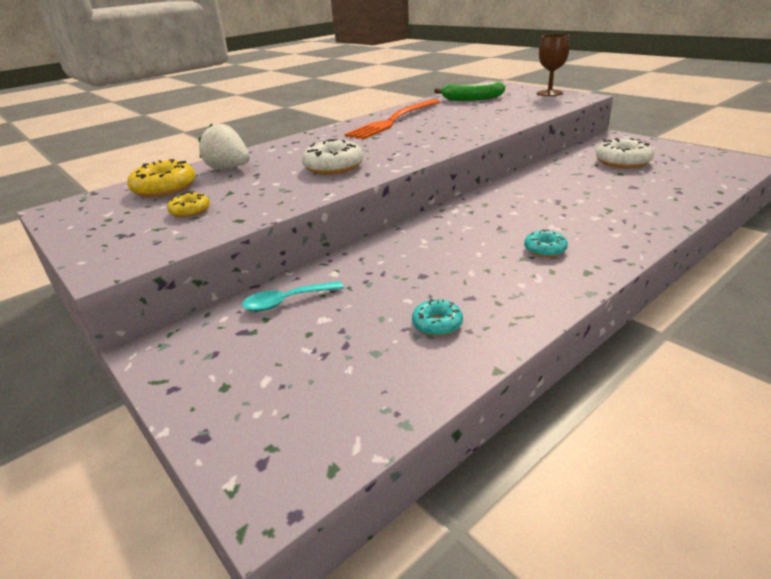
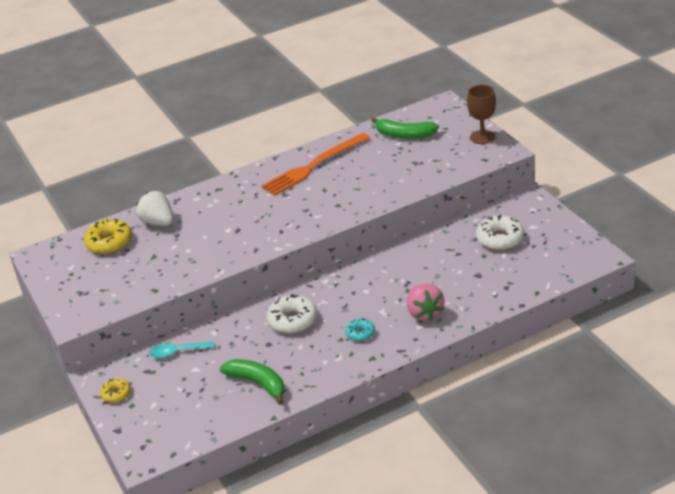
camera: 15 degrees right, 5 degrees up
(190, 211) = (125, 274): yellow donut -> yellow donut (116, 394)
(333, 167) = (235, 235): white donut -> white donut (292, 320)
(437, 324) = (258, 383): turquoise donut -> green banana
(608, 222) = (424, 313): none -> pink strawberry

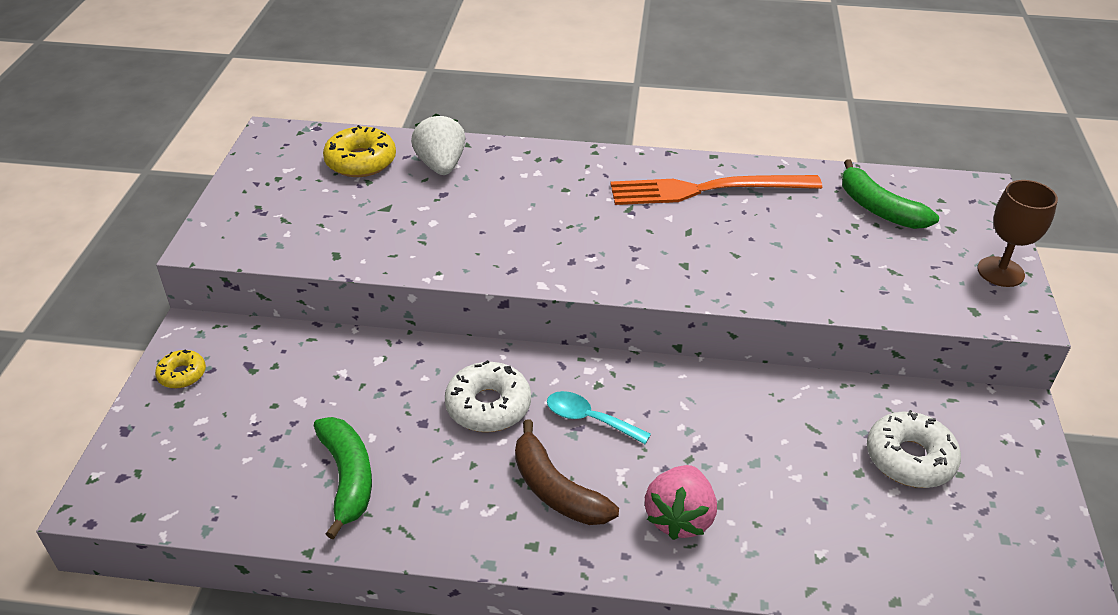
camera: 30 degrees right, 5 degrees up
(177, 352) = (308, 360): turquoise spoon -> turquoise spoon (589, 419)
(360, 333) = (556, 490): turquoise donut -> brown banana

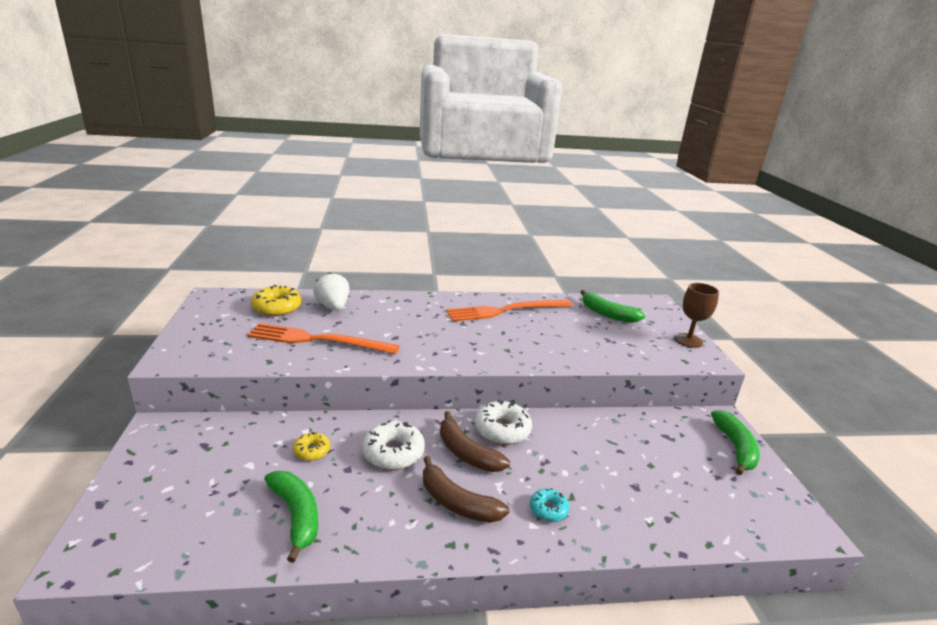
camera: 15 degrees left, 15 degrees down
(182, 374) = (149, 457): yellow donut -> yellow donut (312, 451)
(408, 224) = (318, 340): none -> orange fork
(589, 419) = (466, 453): turquoise spoon -> brown banana
(679, 517) = (548, 509): pink strawberry -> turquoise donut
(909, 458) = (676, 453): white donut -> white donut (502, 429)
(1012, 462) = (735, 448): none -> green banana

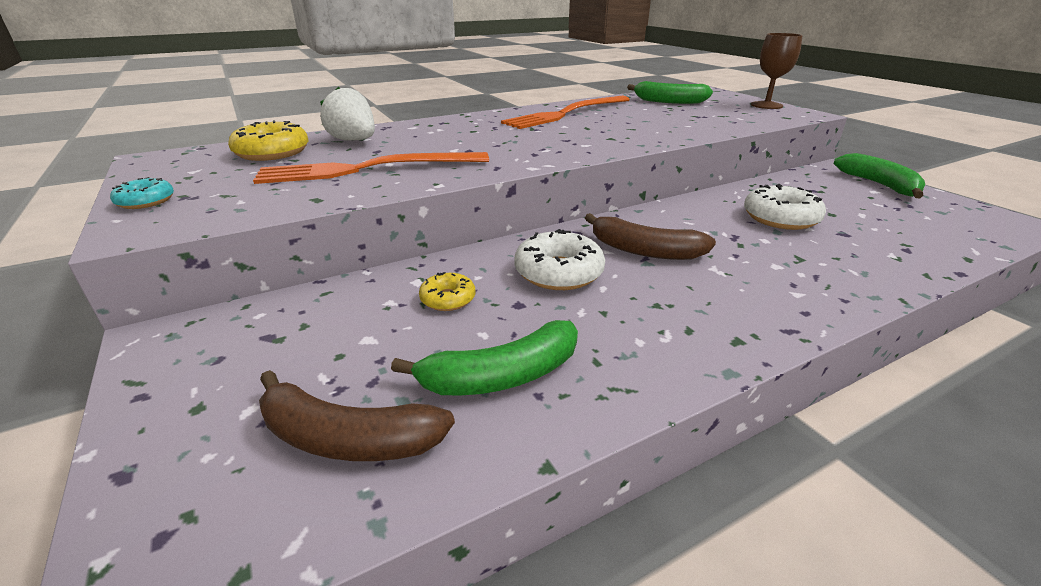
camera: 20 degrees left, 5 degrees up
(296, 515) = (502, 376): green banana -> green banana turned 120 degrees clockwise
(457, 502) = (691, 298): brown banana -> brown banana (347, 438)
(502, 429) = (656, 222): white donut -> white donut (780, 218)
(548, 509) = (793, 275): turquoise donut -> turquoise donut (146, 201)

